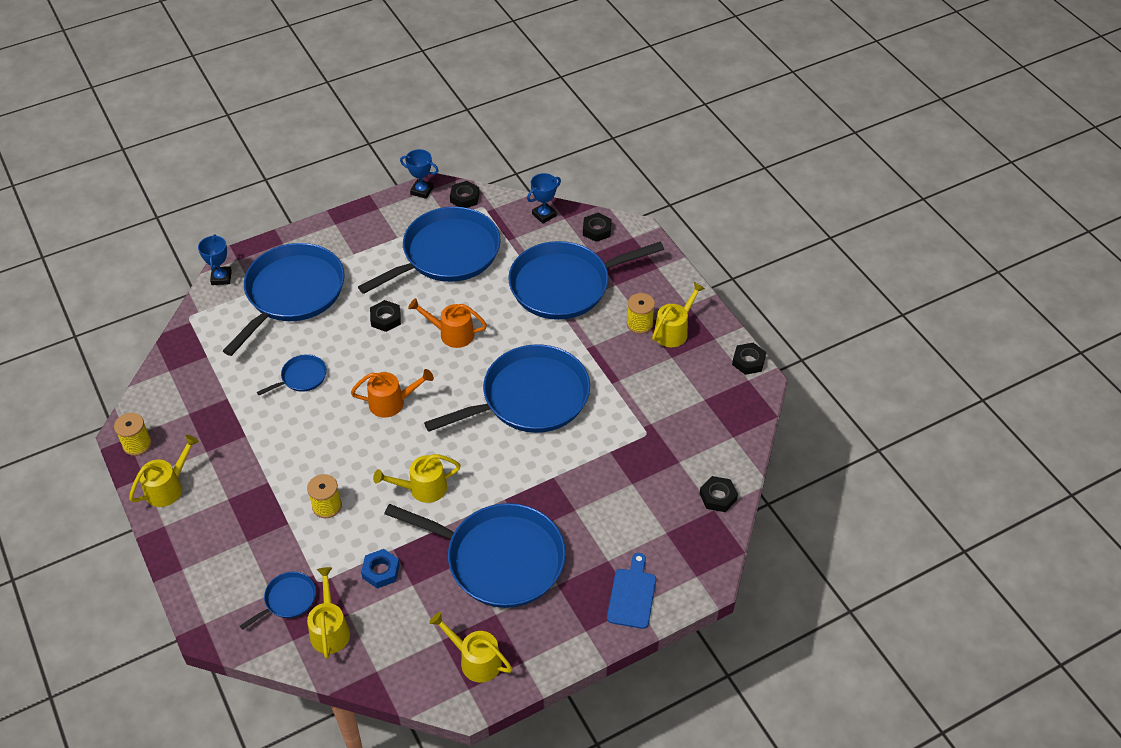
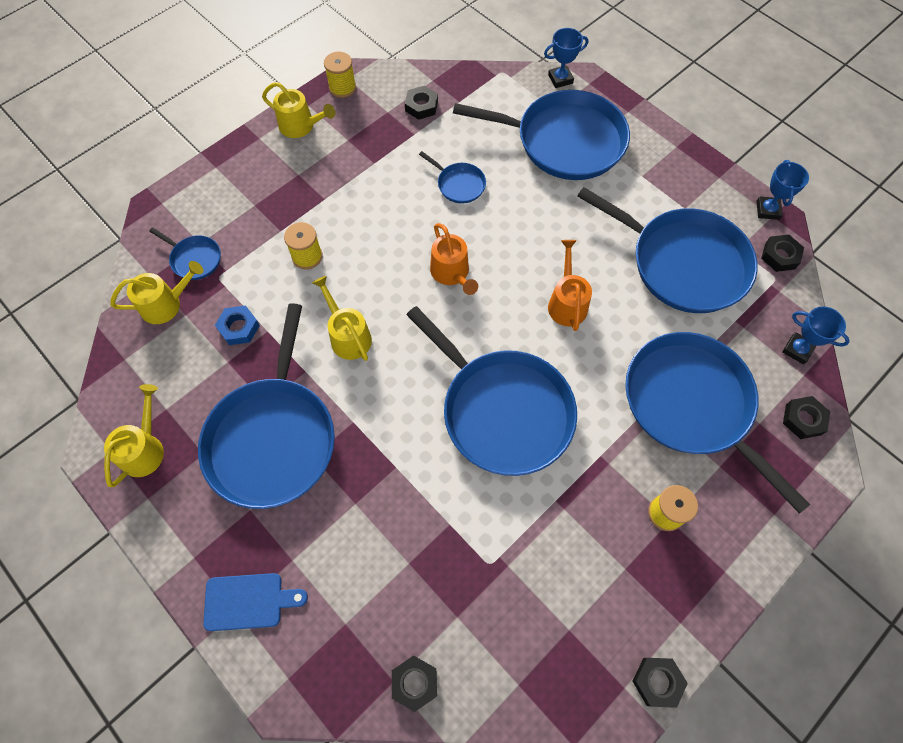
camera: 75 degrees right, 15 degrees up
(386, 319) = (563, 233): black nut -> black nut (421, 106)
(674, 331) = (672, 562): yellow watering can -> none

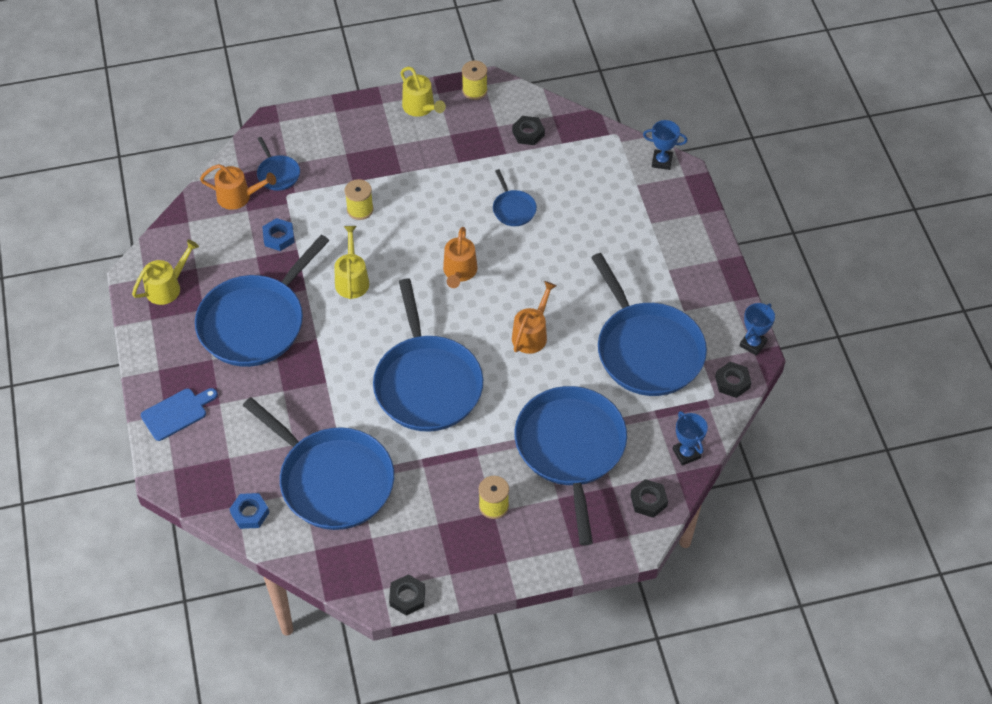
camera: 30 degrees right, 10 degrees down
(166, 304) = (239, 197): yellow watering can -> orange watering can
(248, 601) = (177, 413): blue cutting board -> blue cutting board turned 60 degrees counterclockwise
(414, 683) = (250, 513): black nut -> blue nut
(564, 141) = (625, 213): blue pan -> blue pan (332, 480)

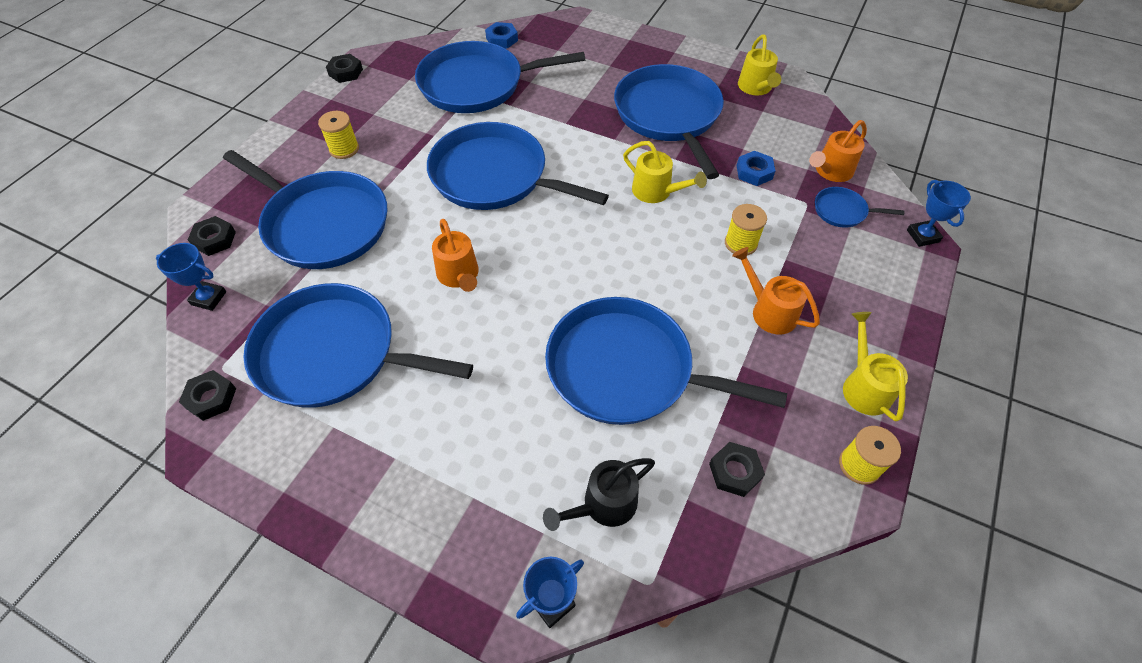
camera: 130 degrees right, 0 degrees up
(177, 413) = (624, 44): blue cutting board -> none
(421, 108) = (864, 386): yellow watering can -> yellow watering can turned 75 degrees clockwise
(459, 272) = (588, 269): orange watering can -> orange watering can (769, 311)
(513, 209) = (627, 369): blue pan -> blue pan, size x2.32
(599, 172) = (603, 505): none -> black watering can
(753, 344) = (218, 459): blue trophy -> blue trophy (922, 236)

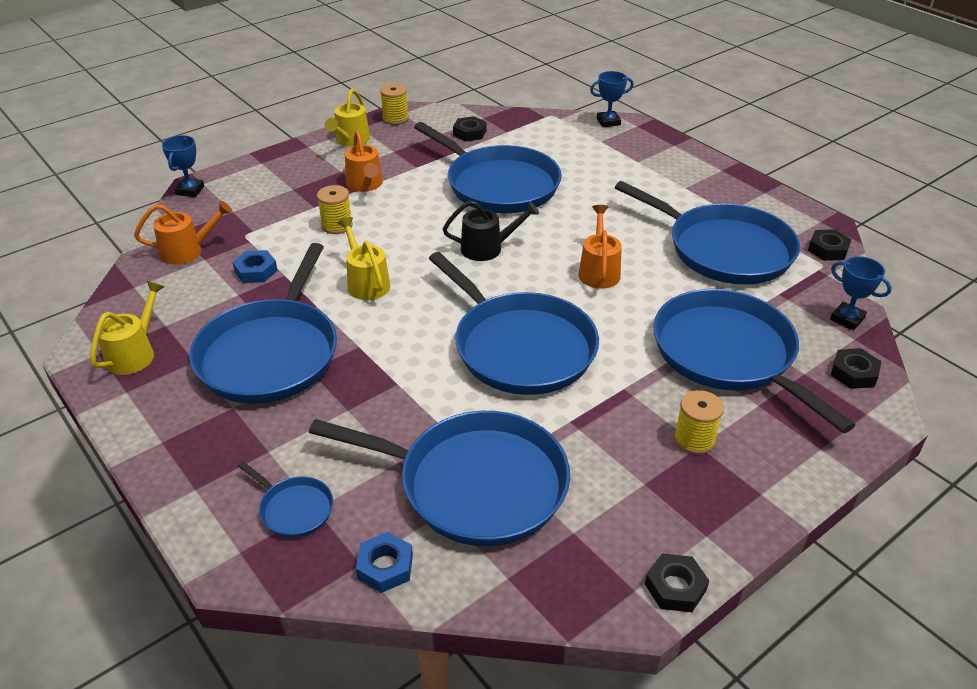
camera: 155 degrees left, 15 degrees down
(603, 505) = (558, 141): black watering can -> black watering can (488, 248)
(842, 211) = (224, 221): blue pan -> blue pan (294, 509)

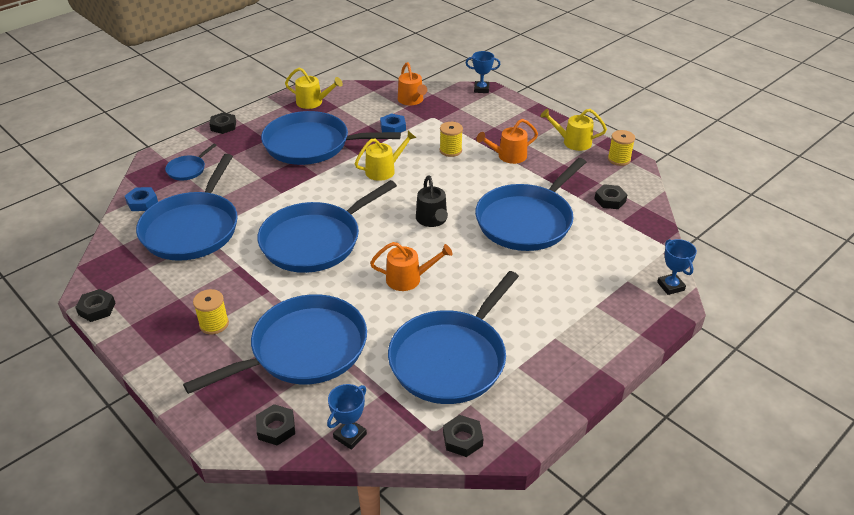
camera: 85 degrees right, 0 degrees up
(159, 469) = (223, 126): none -> black nut

